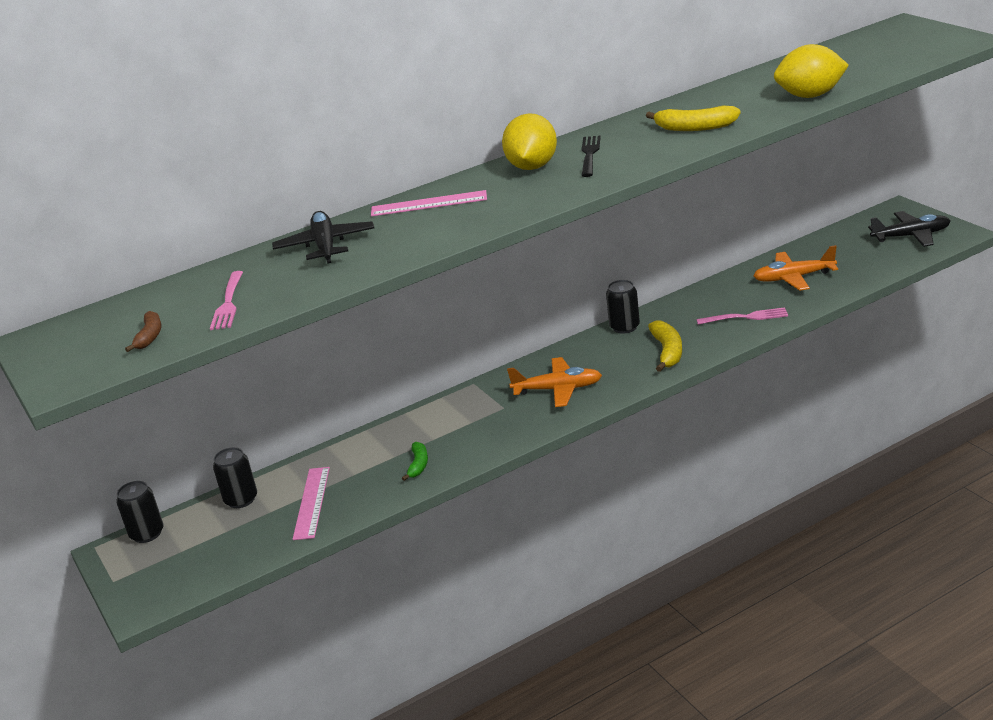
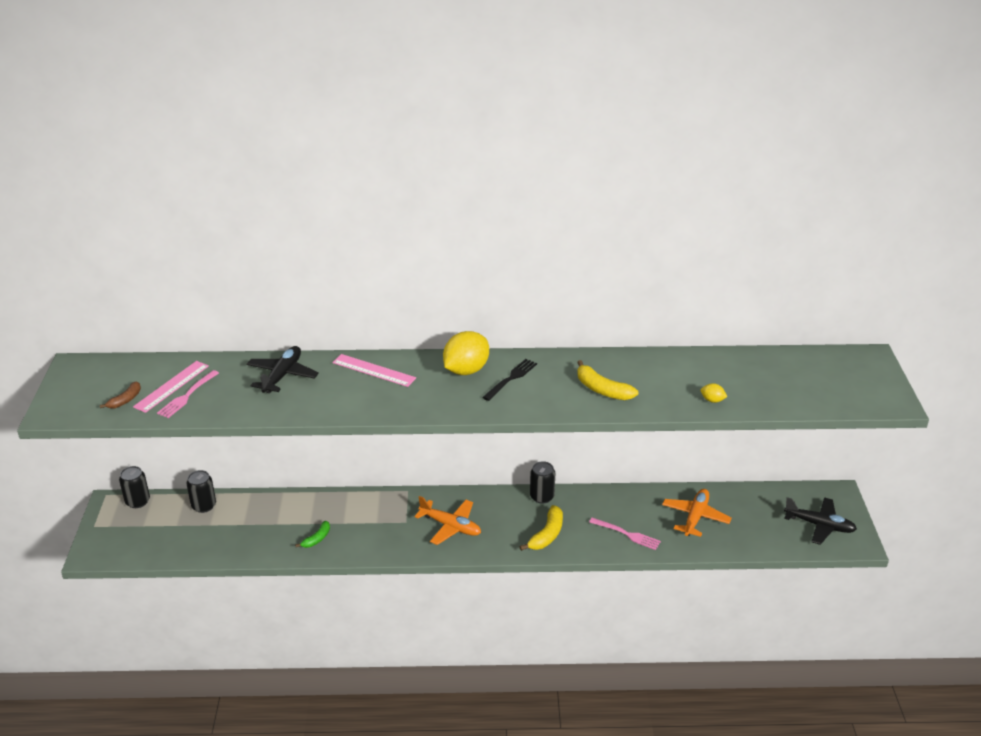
camera: 25 degrees right, 5 degrees up
(312, 502) = (236, 532): pink ruler -> pink ruler (171, 386)
(793, 278) = (695, 517): orange plane -> orange plane turned 90 degrees clockwise
(810, 96) = (712, 400): yellow lemon -> yellow lemon, size x0.43

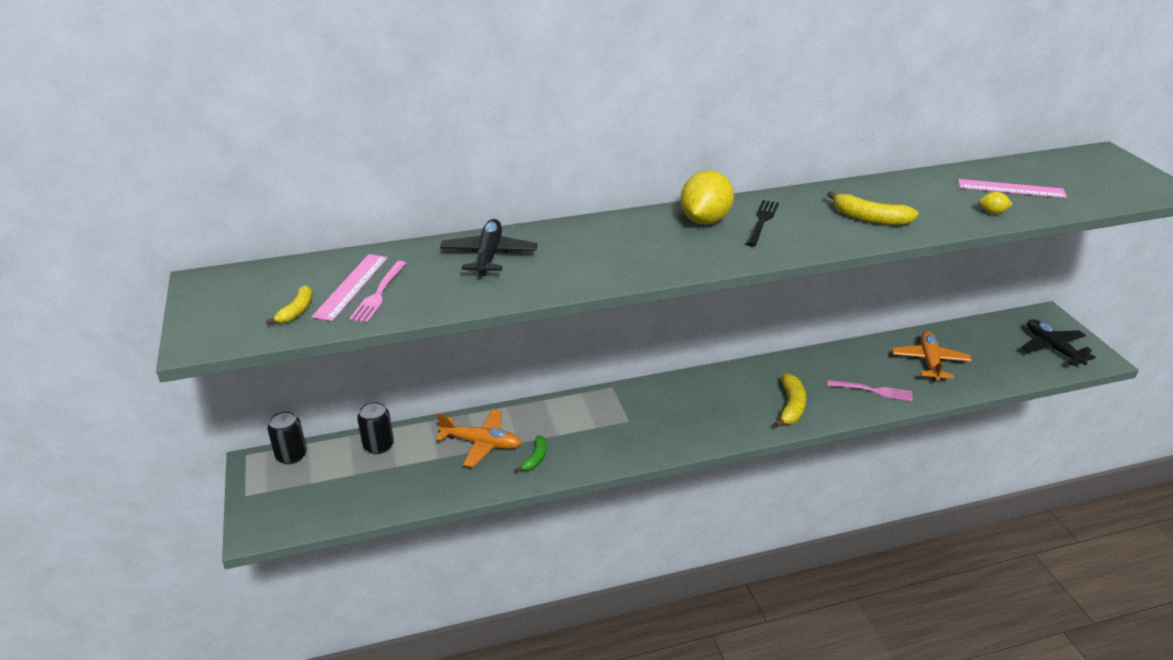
camera: 15 degrees left, 0 degrees up
(125, 400) = (297, 311): brown banana -> yellow banana
(373, 370) = (597, 235): pink ruler -> pink ruler (1011, 189)
(450, 526) = (682, 416): orange plane -> orange plane (482, 443)
(542, 497) = (761, 368): black can -> none
(819, 525) = (1052, 348): black plane -> black plane turned 120 degrees counterclockwise

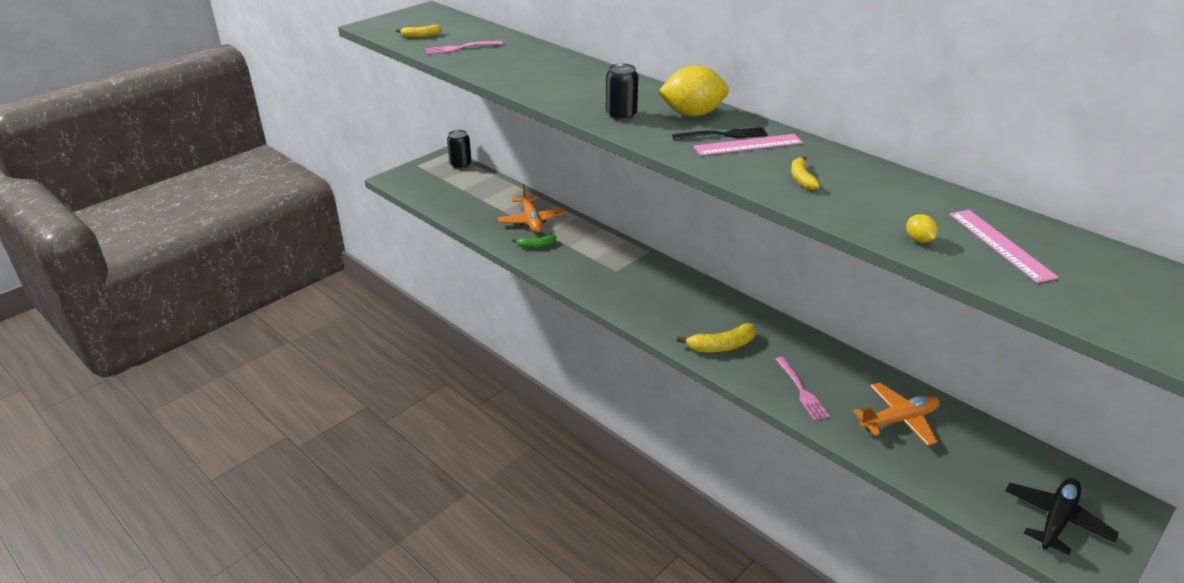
camera: 60 degrees right, 0 degrees up
(351, 286) = (461, 40): pink ruler -> pink ruler (748, 145)
(378, 446) = (495, 187): black can -> black can (621, 115)
(489, 255) = (542, 62): black plane -> none
(870, 218) = (801, 179): yellow banana -> yellow banana, size x0.63

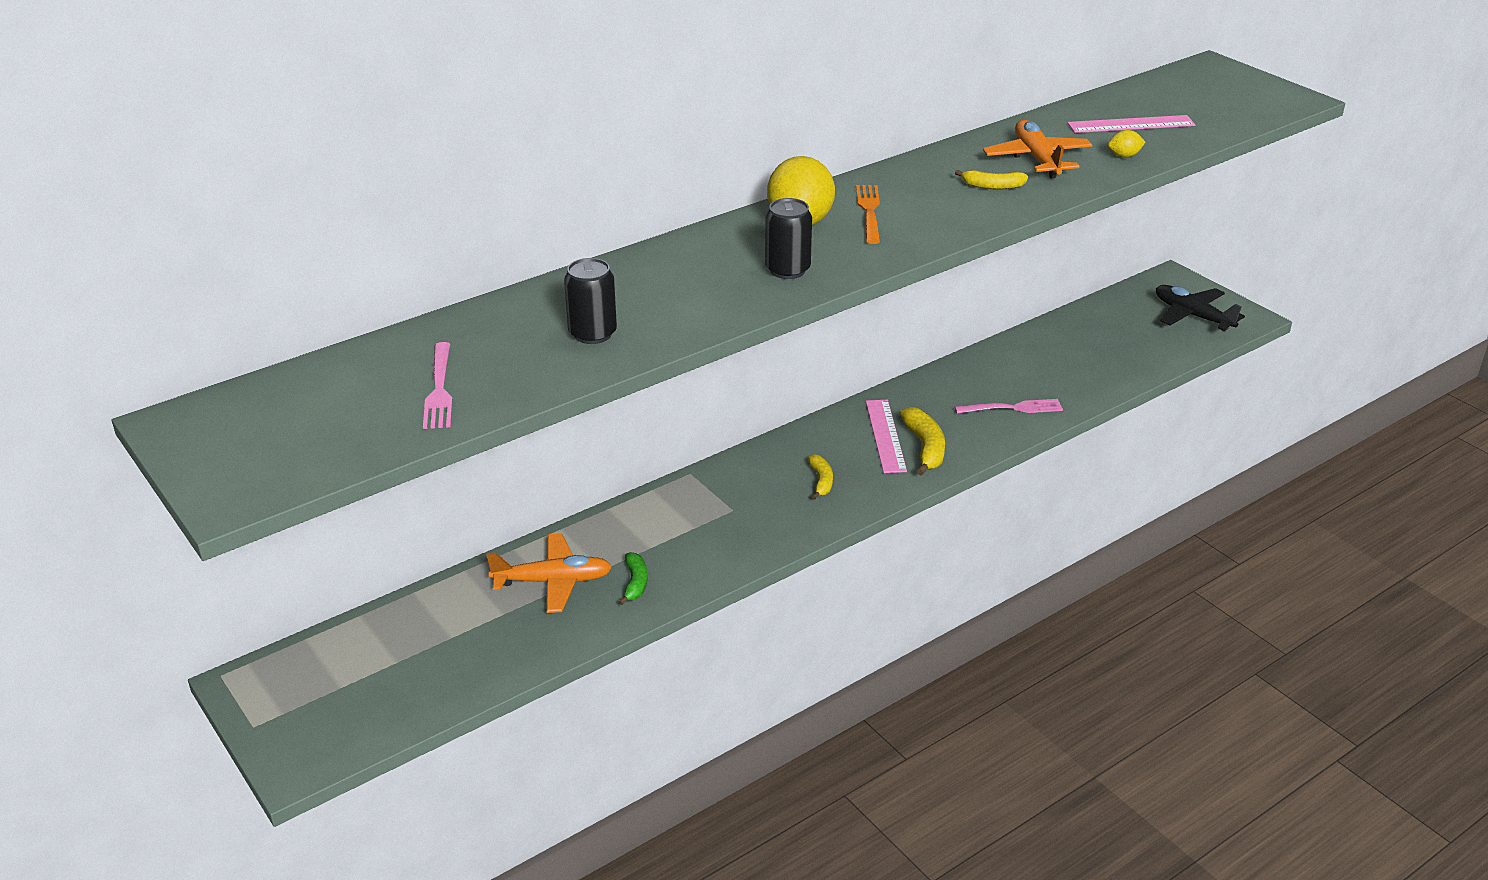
camera: 80 degrees left, 0 degrees up
(421, 36) = (341, 432): yellow banana -> yellow banana (821, 481)
(460, 164) = (290, 660): black can -> black can (592, 334)
(723, 135) = (869, 211): black fork -> orange fork
(748, 145) = (901, 201): pink ruler -> pink ruler (885, 435)
(899, 420) = (1062, 360): orange plane -> orange plane (1036, 159)

